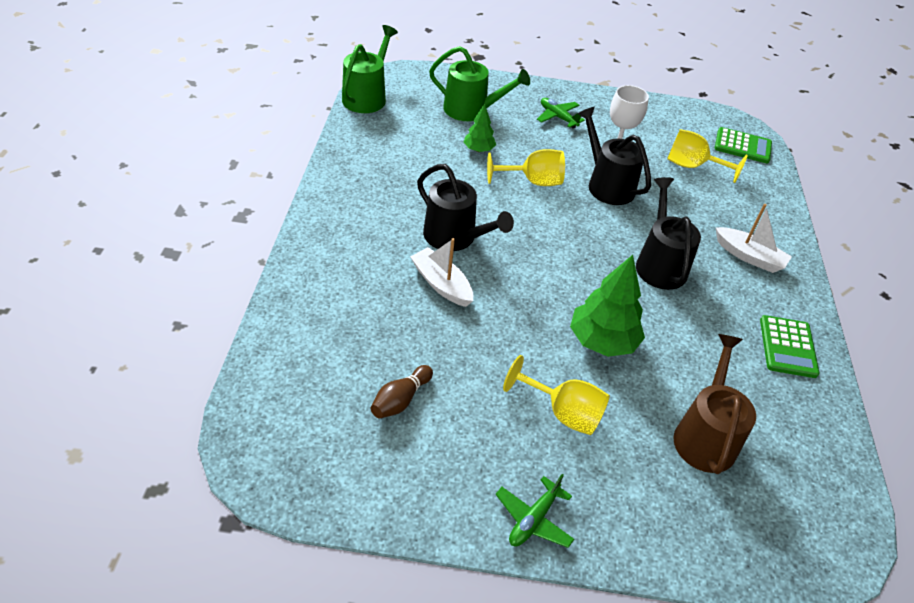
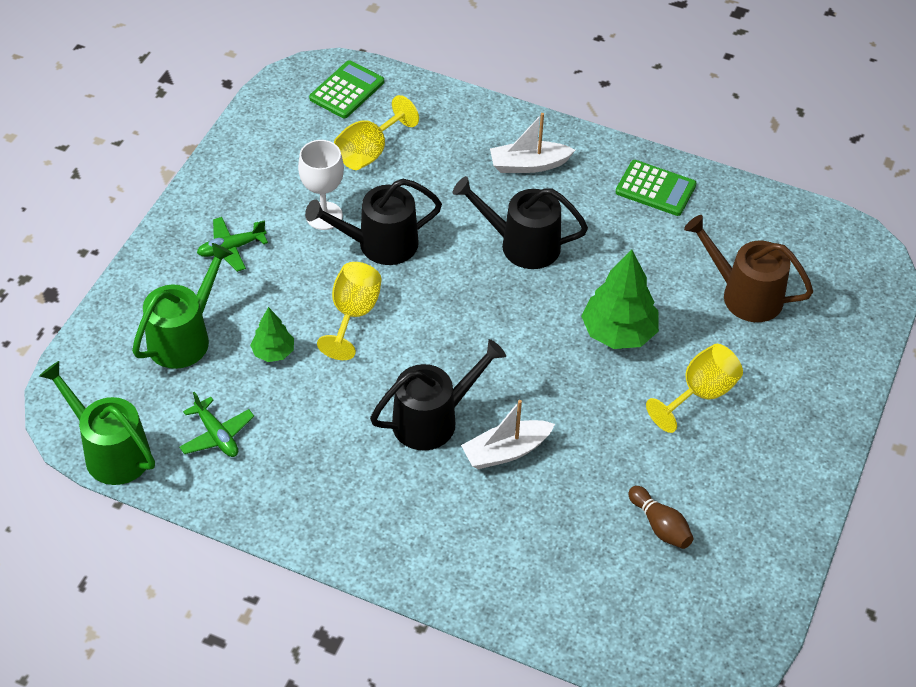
camera: 70 degrees left, 5 degrees up
(533, 519) = (809, 452): green plane -> green plane (217, 435)
(749, 256) = (529, 165): white boat -> white boat turned 150 degrees counterclockwise

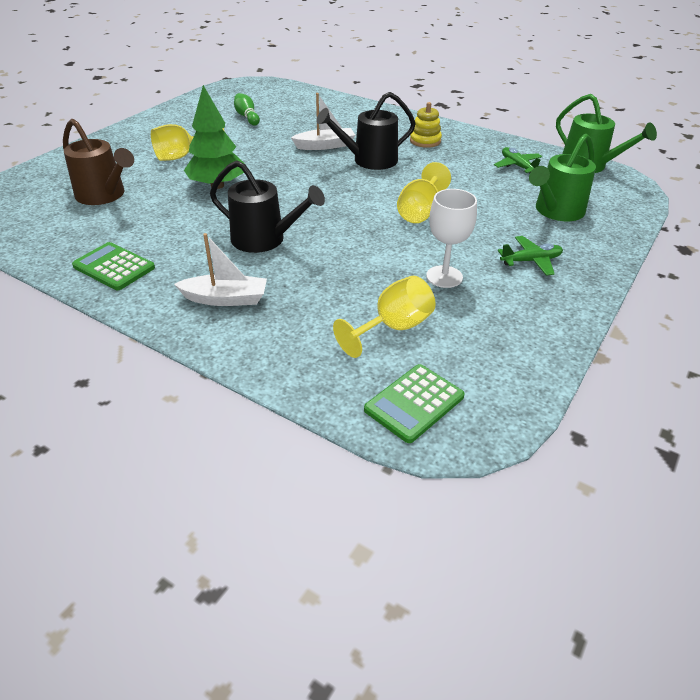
camera: 170 degrees left, 10 degrees down
(273, 352) = (483, 198): green tree -> none
(354, 489) = (425, 141): none -> yellow stacking toy
(380, 244) = (392, 251): black watering can -> none
(660, 526) = (247, 117): brown bowling pin -> green bowling pin

